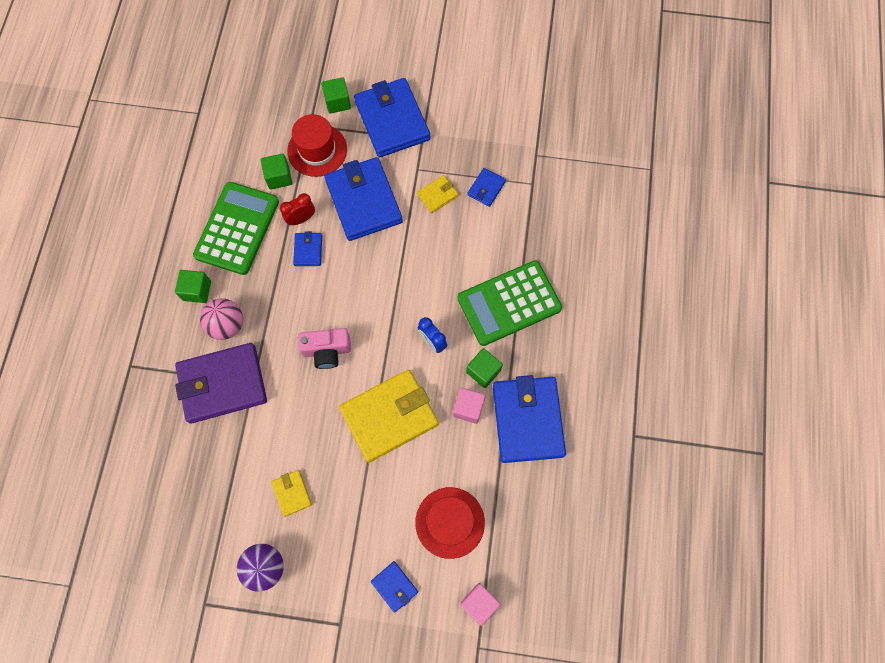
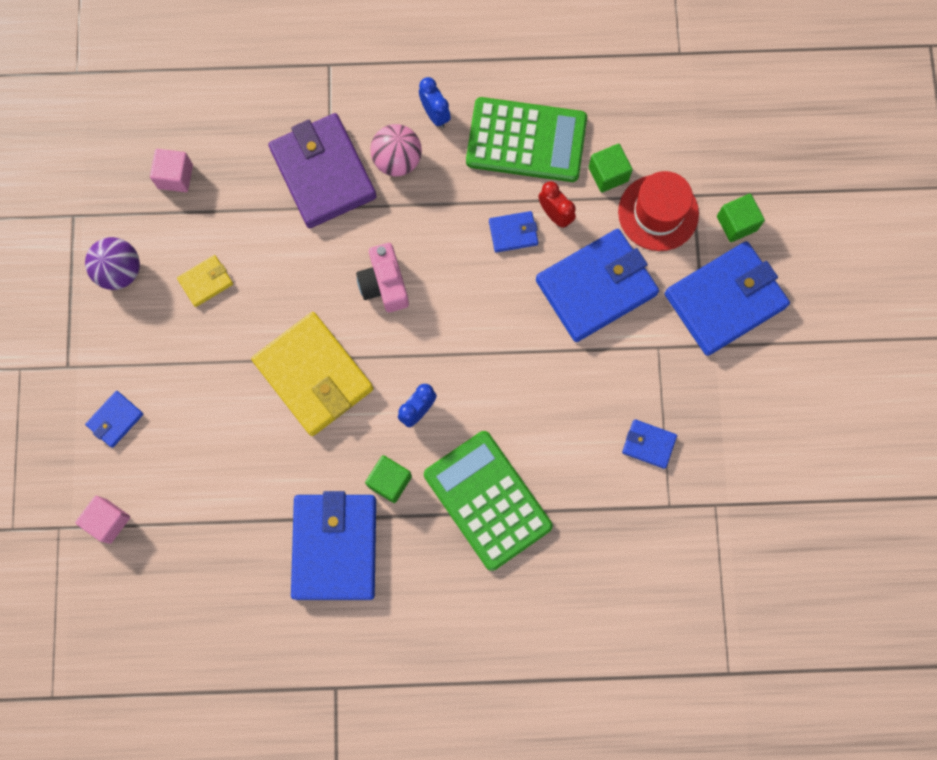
camera: 80 degrees right, 5 degrees up
(197, 290) = (435, 114): green cube -> blue clock
(437, 195) = (624, 381): yellow wallet -> none
(450, 522) = (196, 471): red hat -> none
(468, 408) = (339, 470): pink cube -> pink cube (175, 176)
(527, 420) = (335, 547): blue wallet -> blue wallet turned 75 degrees counterclockwise

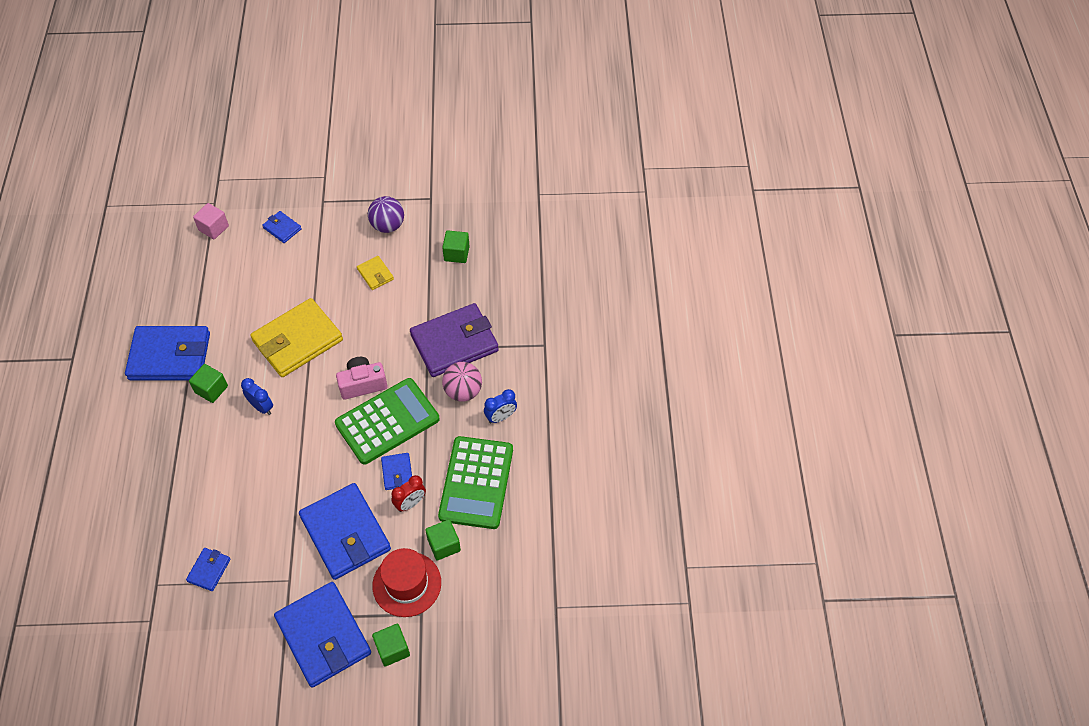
camera: 90 degrees right, 20 degrees down
(175, 176) = (456, 253): pink cube -> green cube
(487, 500) = (185, 453): green calculator -> green calculator (387, 421)

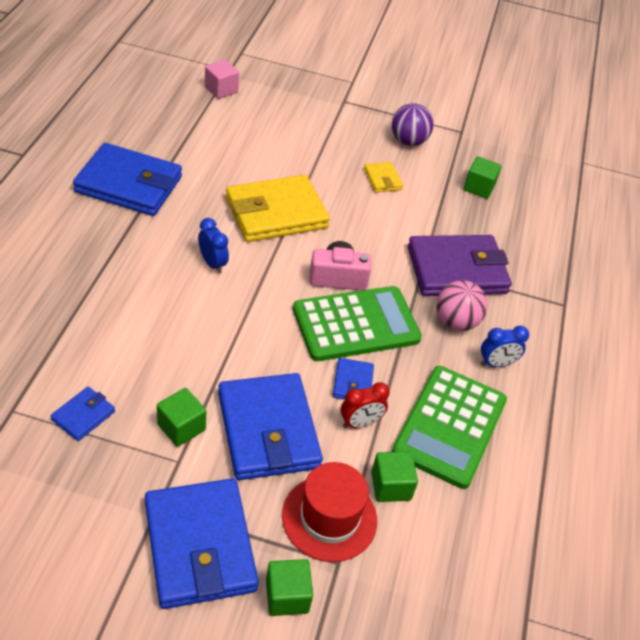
camera: 10 degrees right, 10 degrees down
(211, 389) = (162, 229): green cube -> green cube (181, 427)
(282, 228) = (293, 111): blue wallet -> none

